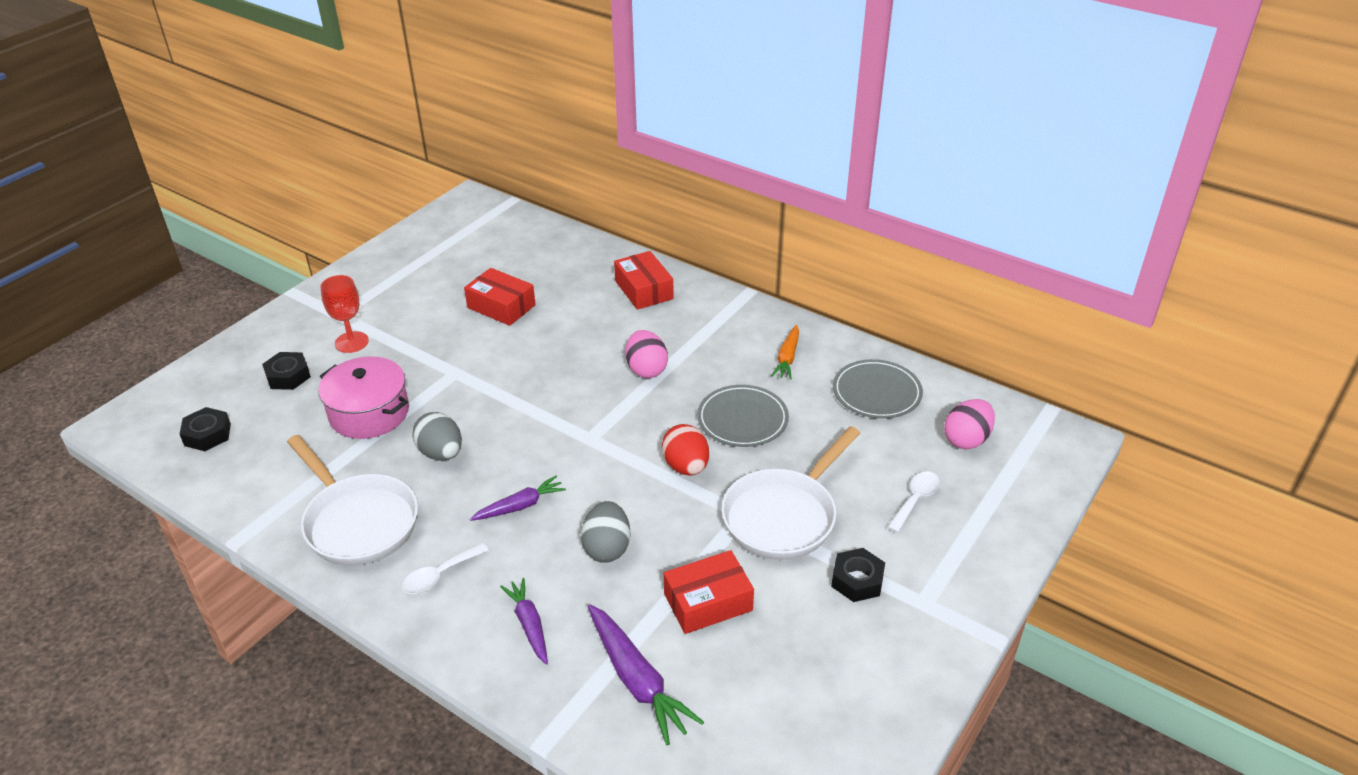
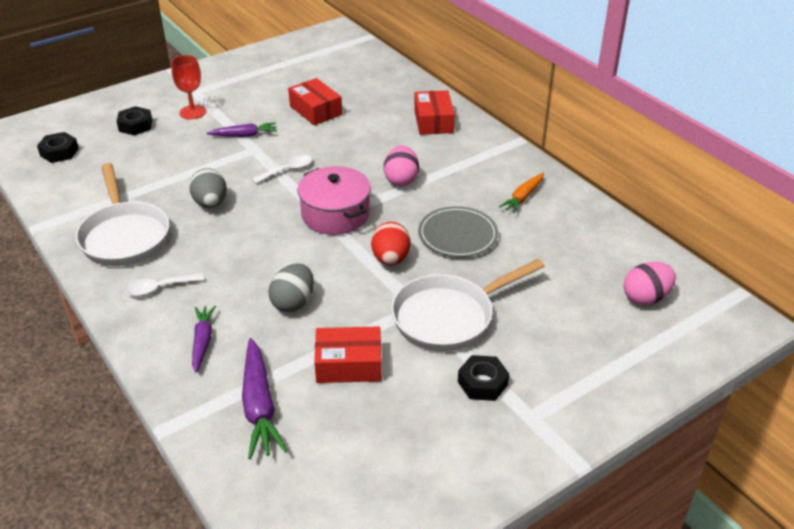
camera: 20 degrees right, 0 degrees up
(369, 413) = (176, 163): pink pot -> pink pot (335, 214)
(520, 506) = (246, 255): purple carrot -> purple carrot (244, 135)
(876, 392) = (585, 241): grey plate -> none
(915, 500) = (571, 334): white spoon -> white spoon (287, 170)

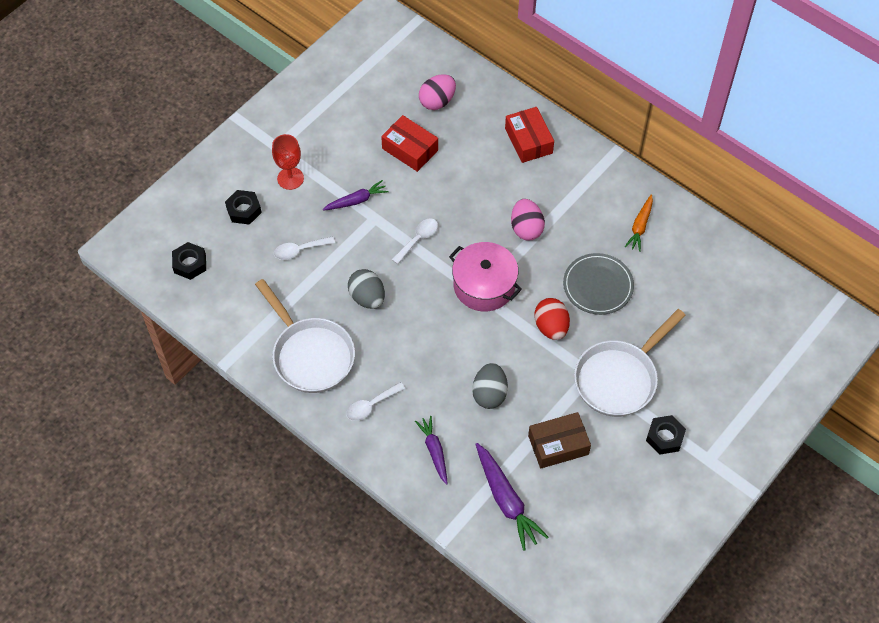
camera: 15 degrees left, 20 degrees up
(168, 159) = (300, 250): none -> white spoon
(349, 364) = (558, 445): red box -> brown box
(645, 298) = (767, 321): pink egg -> pink egg (437, 101)

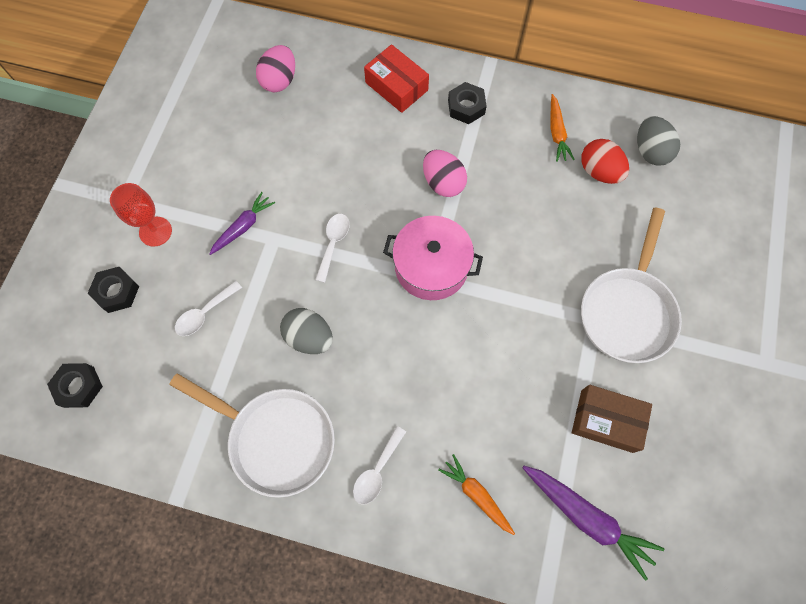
camera: 25 degrees left, 10 degrees up
(410, 149) = (275, 144): red box -> none
(434, 451) = (476, 495): purple carrot -> orange carrot
(489, 394) = (502, 393): grey egg -> grey egg (650, 151)
(551, 327) = (526, 283): red egg -> red egg (599, 172)
(558, 445) = (606, 421): brown box -> brown box turned 60 degrees clockwise
(598, 286) = (549, 215): grey plate -> none
(664, 437) = (710, 358): black nut -> black nut (466, 107)

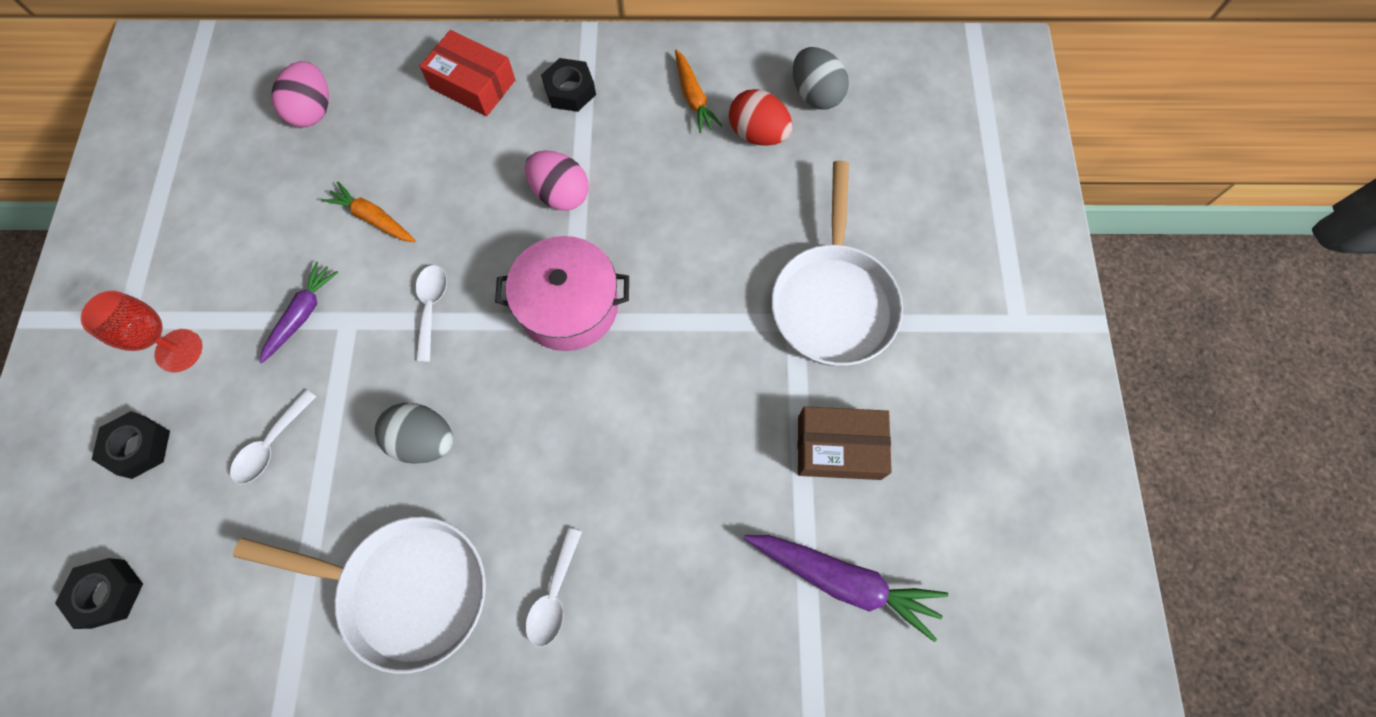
camera: 15 degrees left, 0 degrees up
(476, 495) = (693, 590): orange carrot -> orange carrot (373, 218)

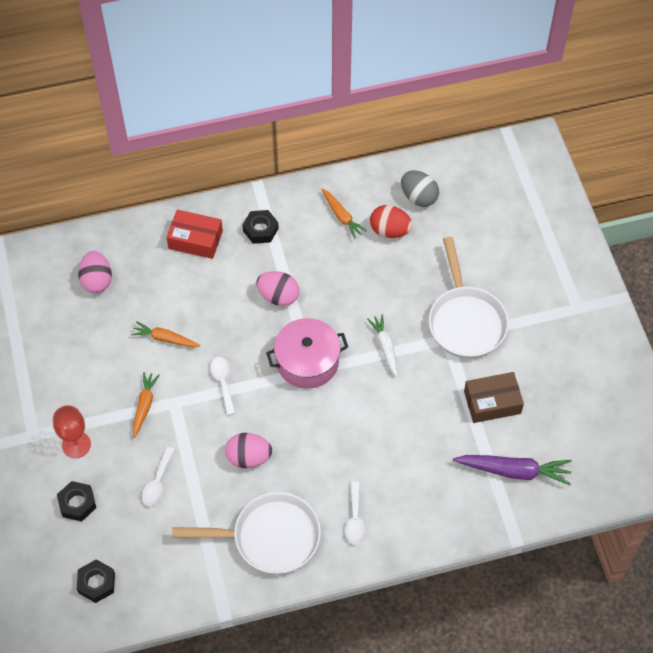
camera: 15 degrees left, 10 degrees down
(302, 314) = (144, 406): purple carrot -> orange carrot
(424, 440) = (248, 457): grey egg -> pink egg
(695, 311) = (385, 347): none -> white carrot

